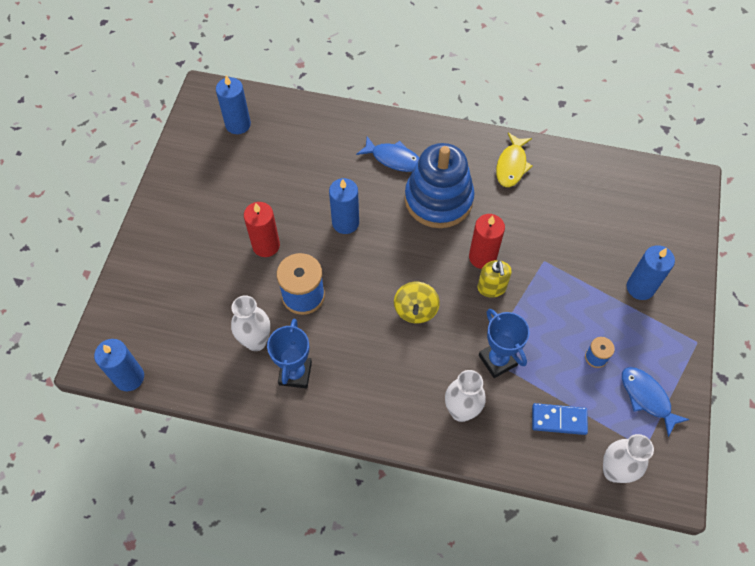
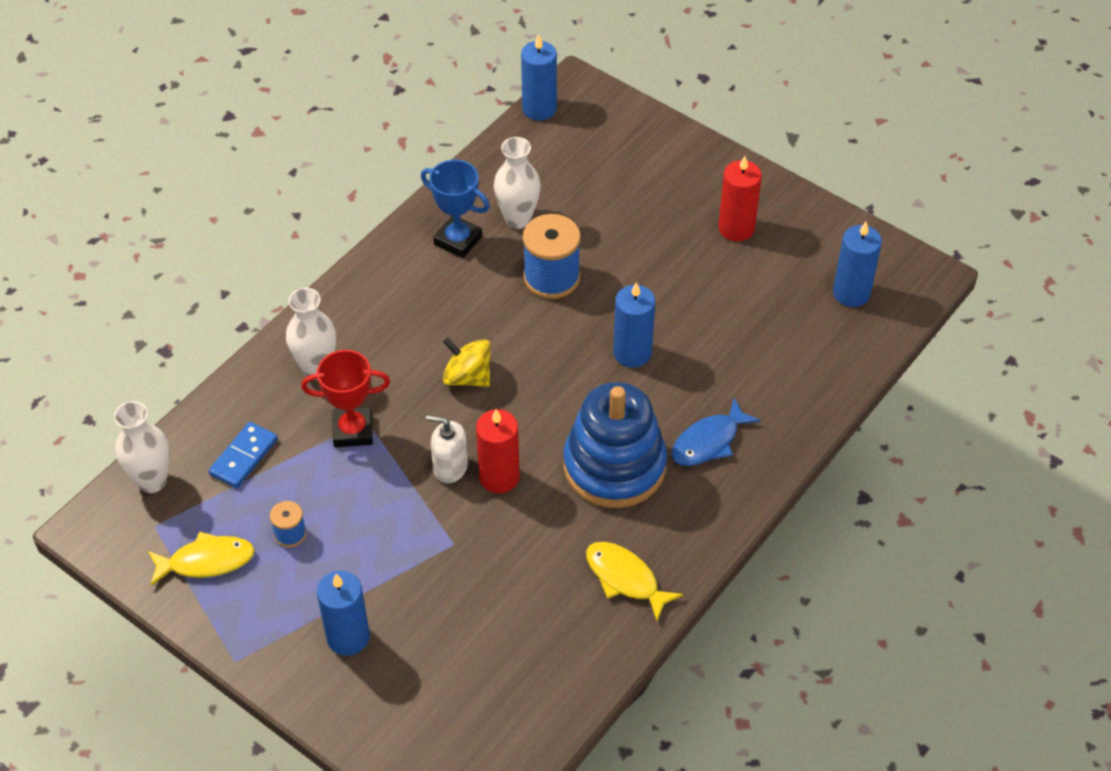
camera: 115 degrees right, 10 degrees down
(266, 245) = (642, 265): red candle -> red candle (736, 228)
(491, 287) = (450, 467): yellow soap dispenser -> white soap dispenser
(498, 360) = (353, 430): blue trophy -> red trophy
(647, 398) = (206, 561): blue fish -> yellow fish

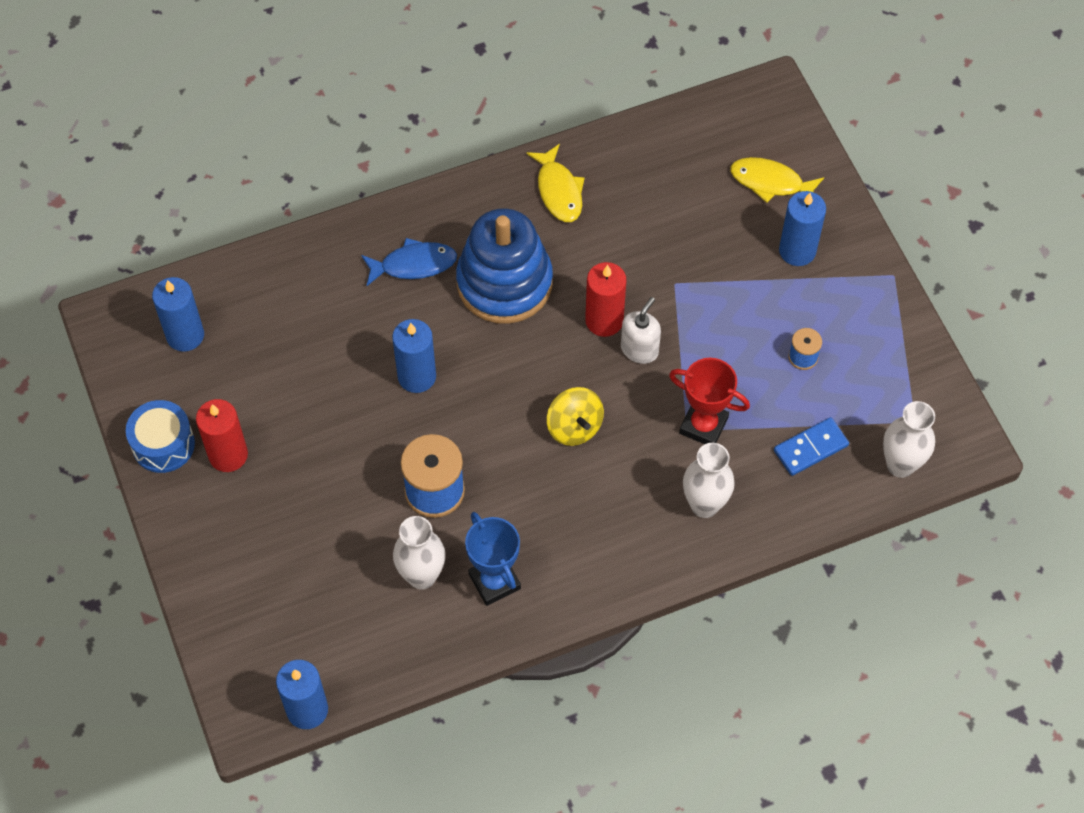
camera: 150 degrees left, 10 degrees up
(206, 561) = (883, 367): yellow fish -> yellow fish (770, 182)
(450, 467) = (639, 349): white soap dispenser -> white soap dispenser turned 105 degrees counterclockwise
(792, 212) = (163, 444): none -> blue drum

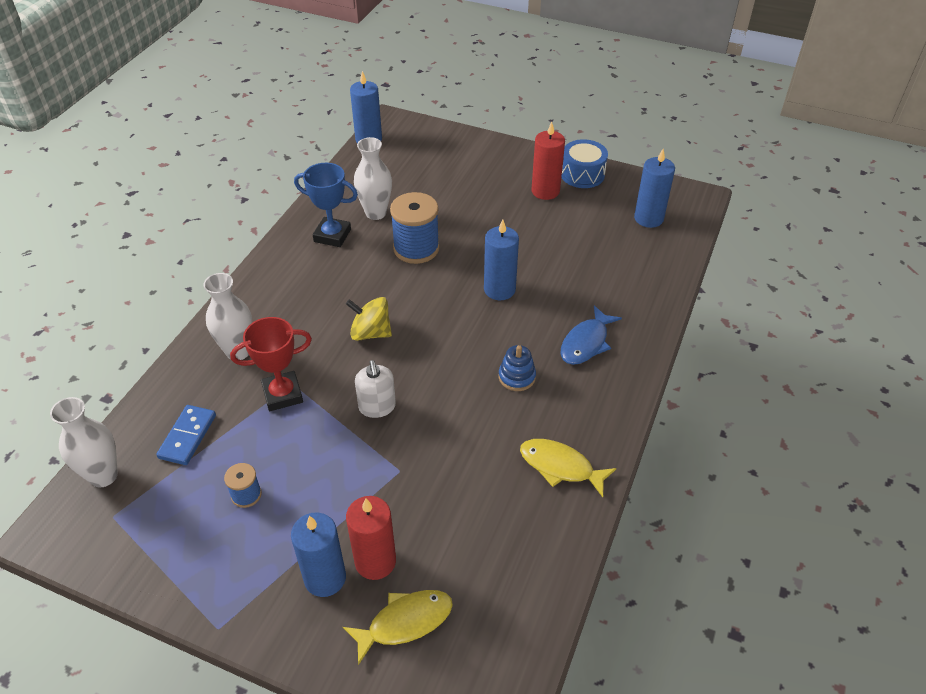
camera: 135 degrees right, 15 degrees down
(504, 283) = (517, 377): blue stacking toy -> blue stacking toy, size x0.42
(604, 320) = (422, 406): red candle -> red candle (375, 561)

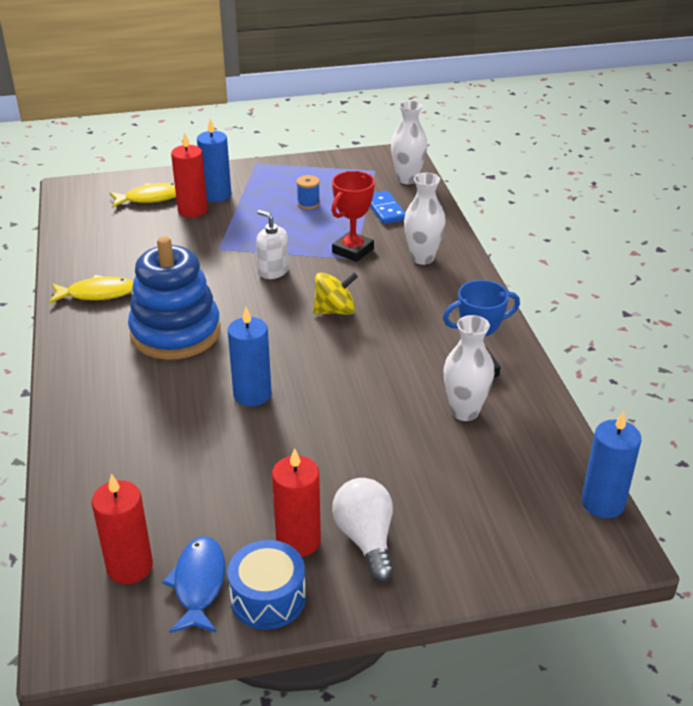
camera: 145 degrees right, 10 degrees down
(405, 622) = (151, 198): yellow fish -> yellow fish turned 135 degrees counterclockwise
(416, 248) = (378, 395): blue spool -> none
(508, 176) = (366, 539): none -> white light bulb
(517, 377) = (175, 332): blue stacking toy -> blue stacking toy, size x2.39
(586, 343) = (128, 384): blue fish -> blue fish (199, 584)
(648, 218) = (130, 567): blue candle -> red candle

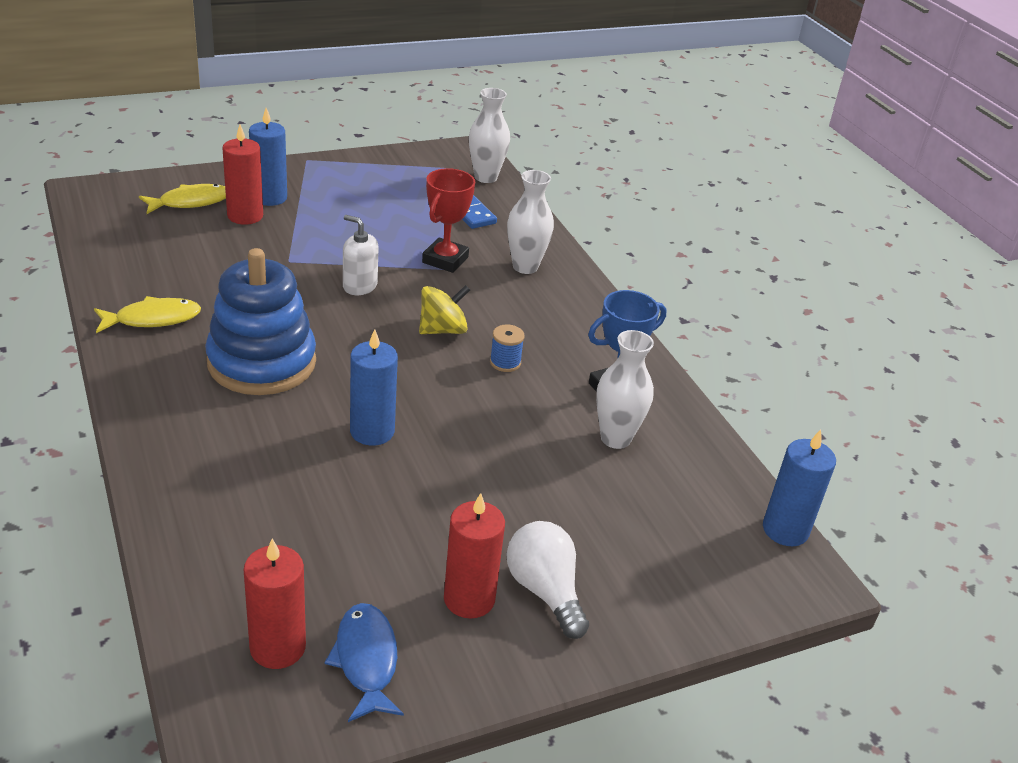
camera: 15 degrees left, 0 degrees up
(268, 598) = (451, 669): blue drum -> none
(308, 203) = (380, 206): blue spool -> blue spool (505, 362)

